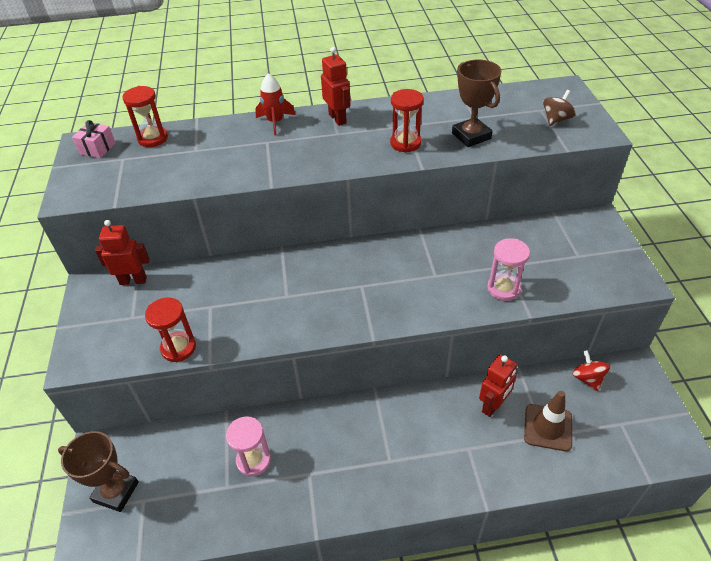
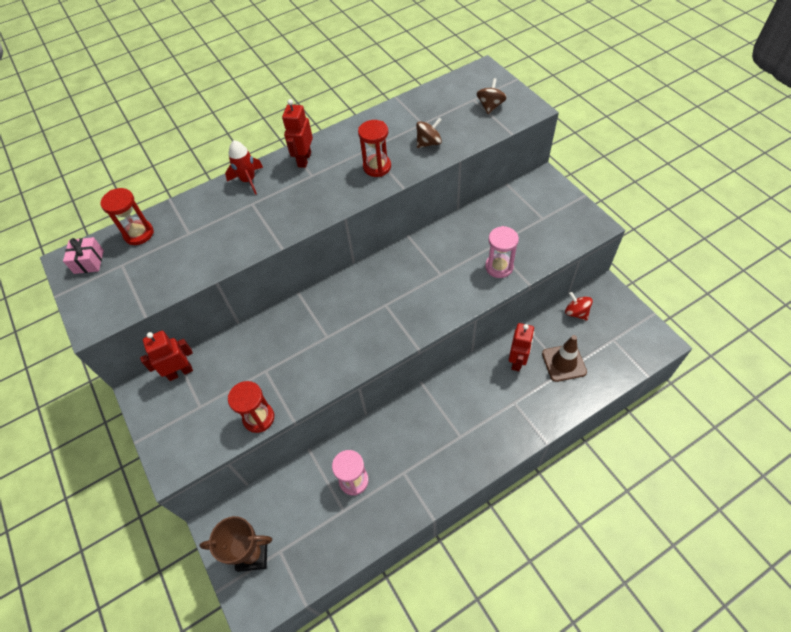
camera: 20 degrees left, 10 degrees up
(337, 118) = (304, 159): red robot -> red robot turned 120 degrees counterclockwise
(471, 136) = (428, 143): brown trophy -> brown spinning top

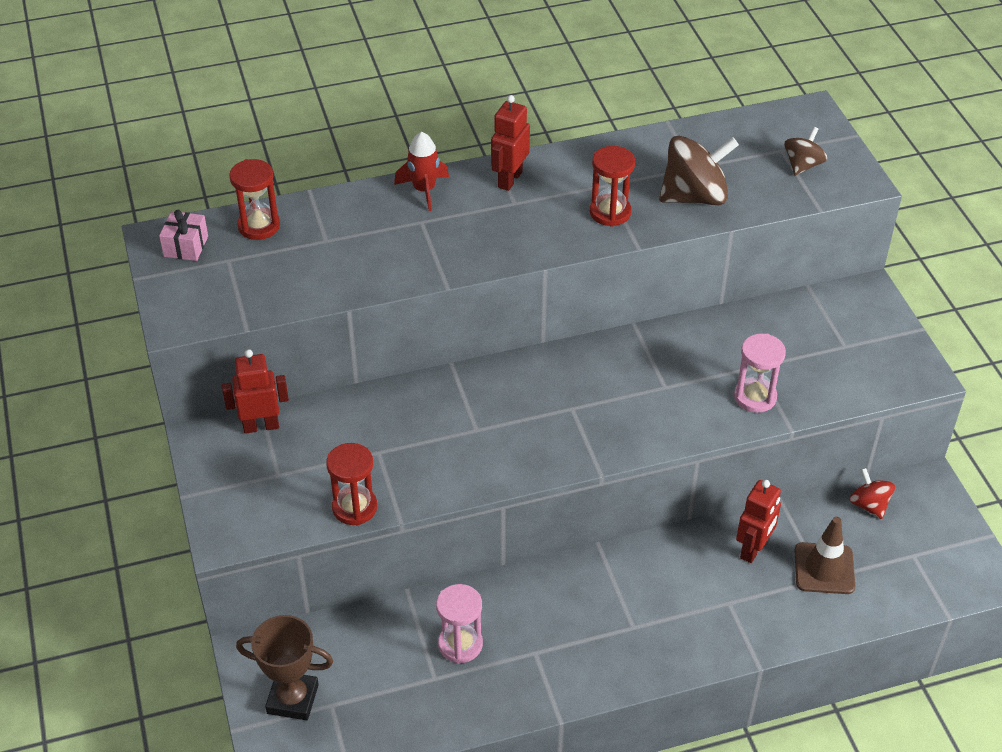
camera: 10 degrees right, 10 degrees down
(428, 143) = (694, 196): brown spinning top -> brown spinning top, size x1.79

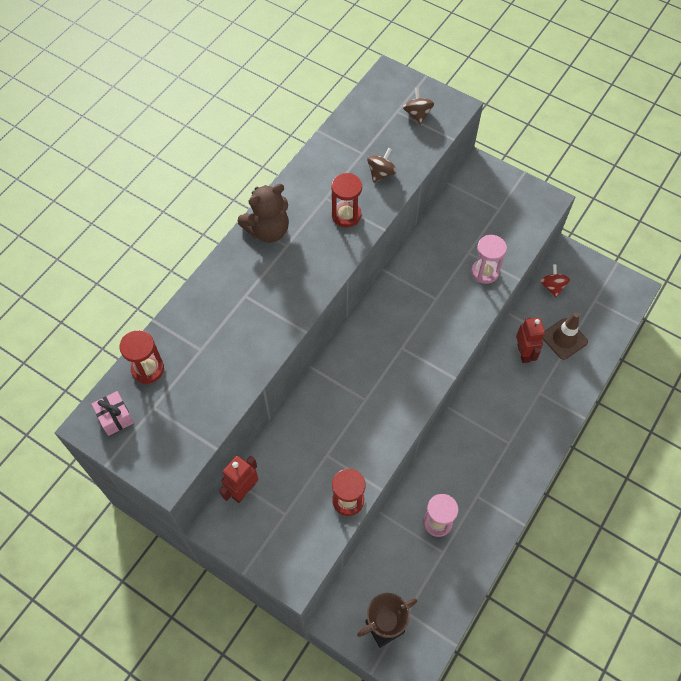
camera: 40 degrees left, 15 degrees up
(424, 190) = (224, 272): red rocket -> none
(509, 179) = (268, 230): red robot -> brown teddy bear
(694, 196) = (381, 173): brown spinning top -> brown spinning top, size x0.56
(869, 505) = (552, 286): red spinning top -> red spinning top turned 60 degrees clockwise

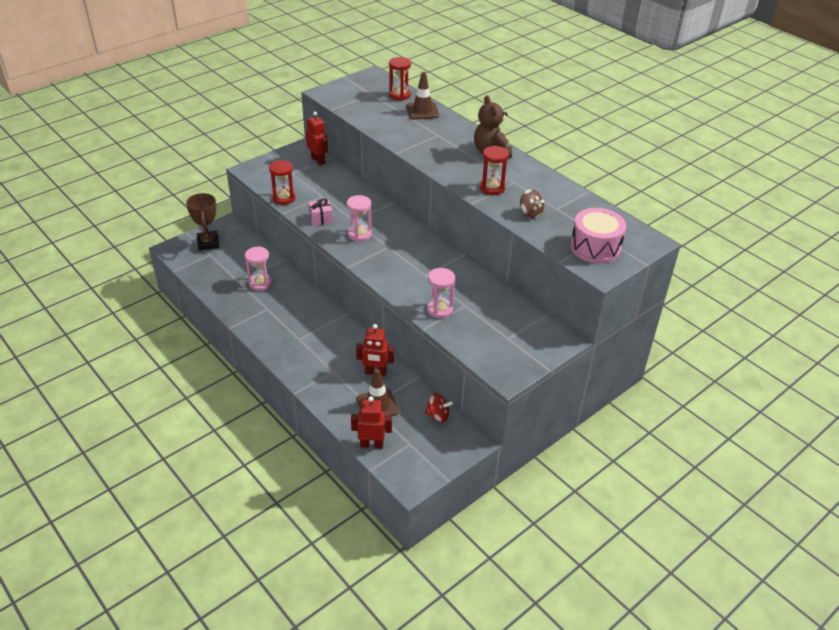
camera: 105 degrees right, 20 degrees down
(115, 417) = (372, 82): pink gift -> pink gift (321, 218)
(187, 328) = (422, 111): none -> brown traffic cone
(391, 384) = (359, 234): none -> pink hourglass
(417, 114) = (595, 247): brown spinning top -> pink drum
(611, 330) = (371, 444): none -> red robot

